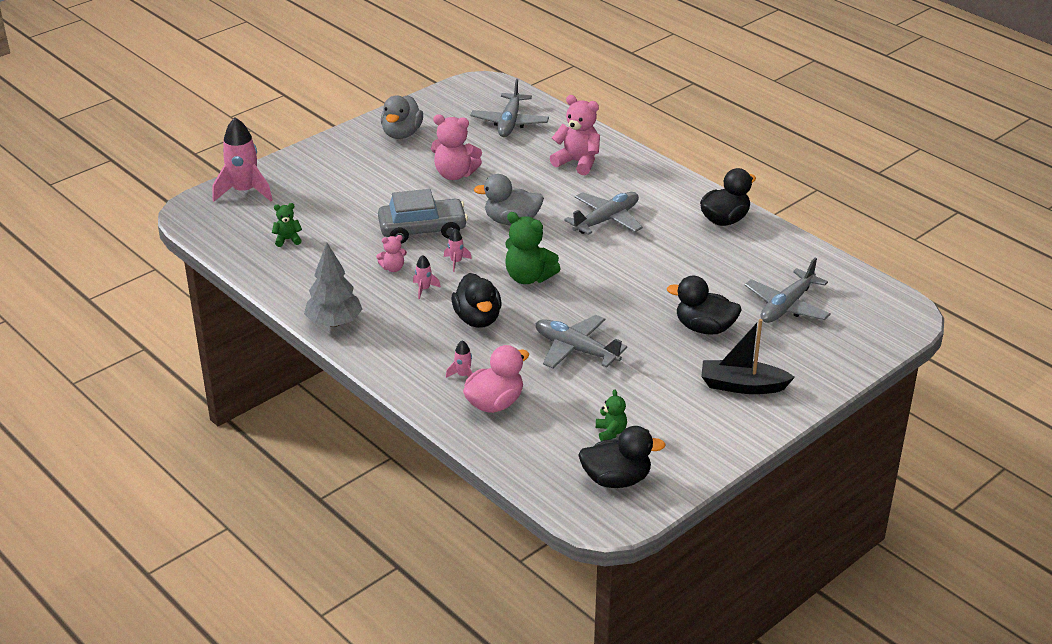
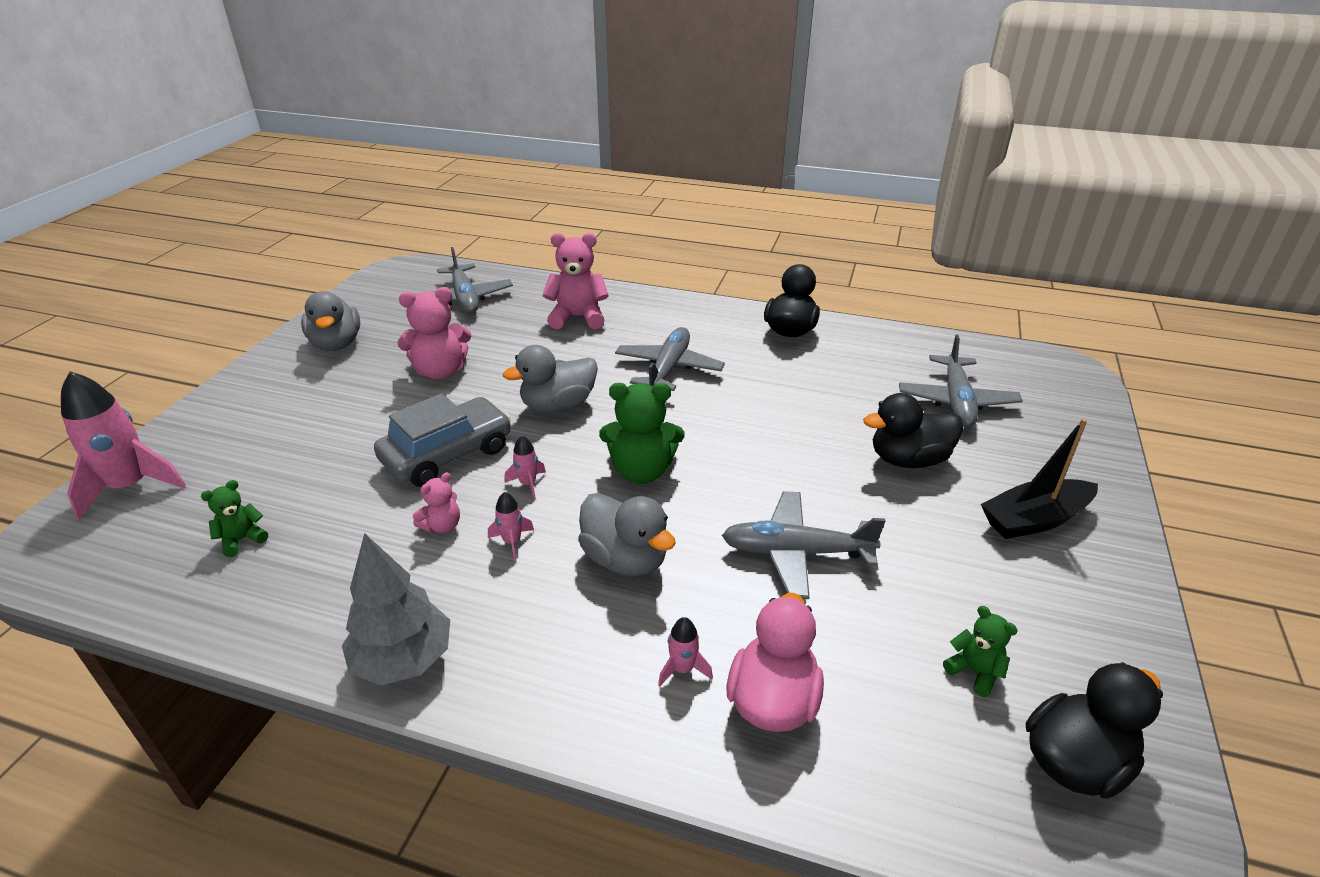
camera: 30 degrees left, 0 degrees up
(477, 319) = (625, 559): black duck -> grey duck

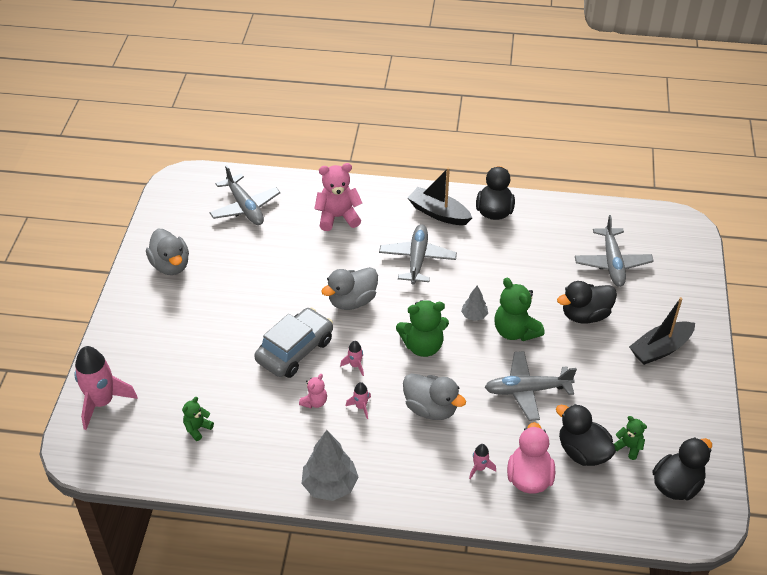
camera: 10 degrees left, 10 degrees up
(440, 371) = (259, 281): pink teddy bear -> none
(713, 325) = (438, 213): none -> black boat
(732, 442) = (474, 316): none -> grey tree
(792, 468) = (515, 331): none -> green teddy bear
(883, 668) = (582, 452): none -> black duck

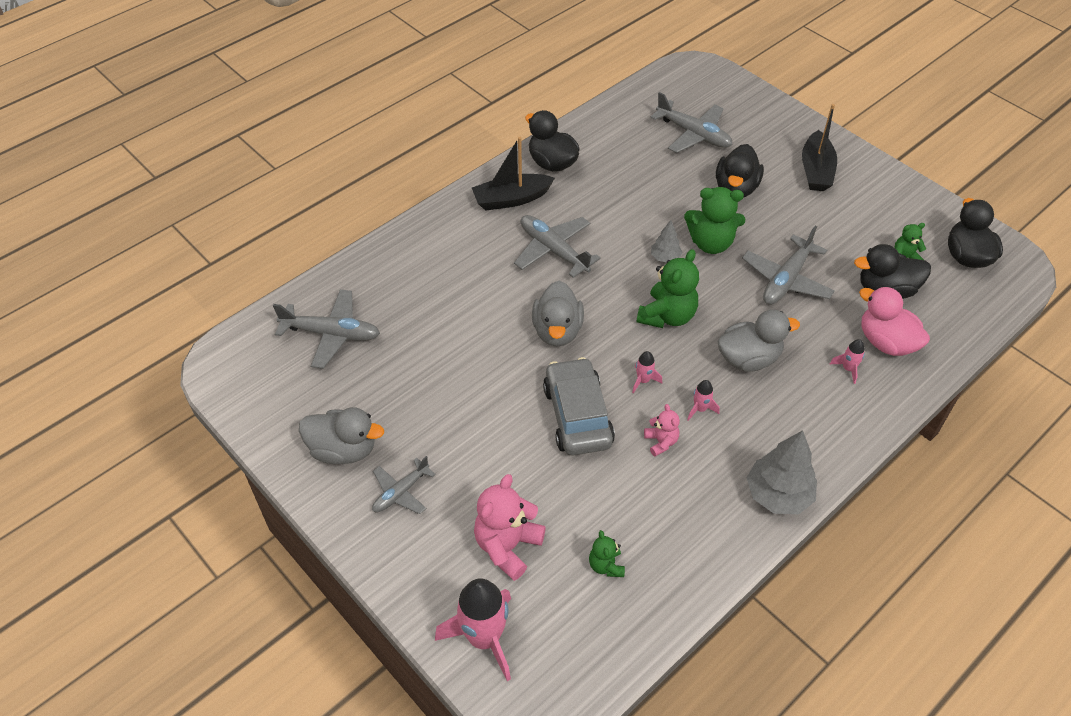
camera: 50 degrees left, 5 degrees up
(165, 307) = (401, 492): none -> grey plane
(338, 217) = (433, 271): pink teddy bear -> pink teddy bear (507, 546)

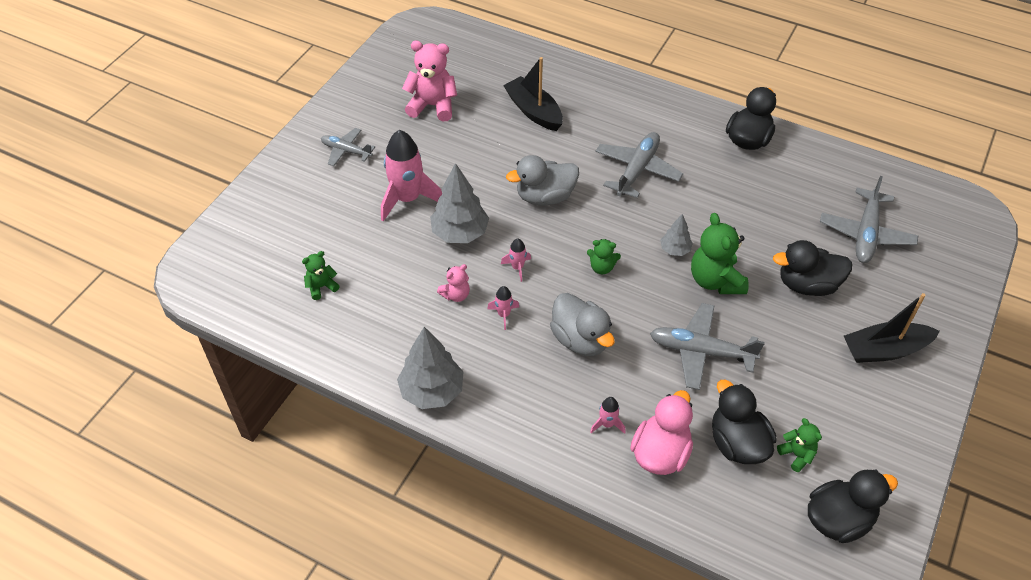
camera: 70 degrees right, 0 degrees up
(332, 334) = (475, 69): grey plane -> none
(343, 450) = (371, 109): grey duck -> none
(484, 638) = (240, 232): pink rocket -> pink rocket (408, 199)
(507, 546) = (320, 223): pink teddy bear -> pink teddy bear (432, 106)
(511, 199) = (683, 126): black boat -> black boat (534, 111)
(577, 416) = (460, 233): grey car -> grey tree
(667, 316) = (602, 267): green teddy bear -> green teddy bear, size x0.54

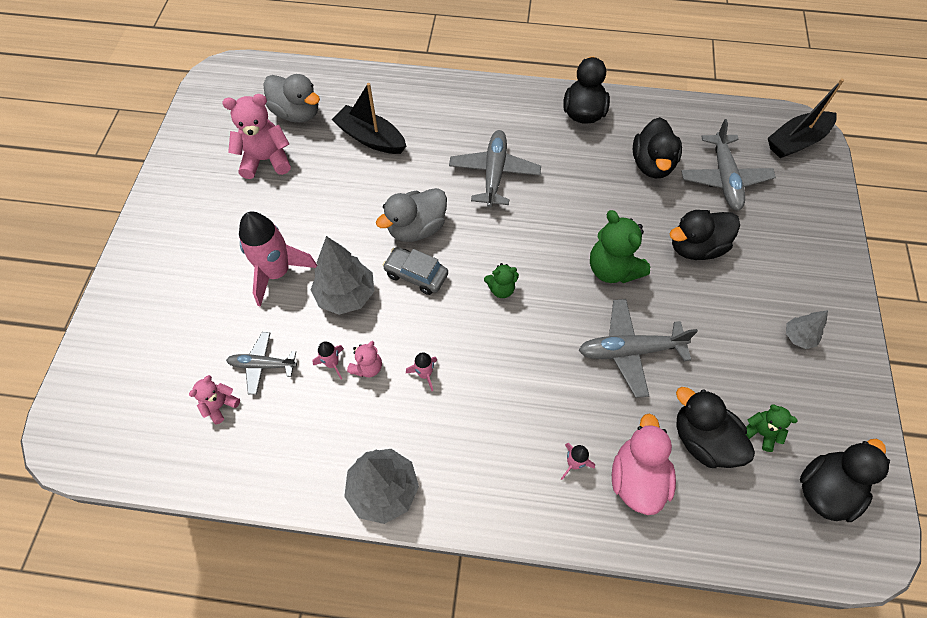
camera: 20 degrees left, 10 degrees up
(321, 287) = (220, 405): green teddy bear -> pink teddy bear
(346, 151) = (192, 236): grey plane -> grey plane (262, 365)
(517, 267) = (418, 316): pink rocket -> pink rocket (332, 363)
(529, 234) = (416, 275): none -> grey car
(580, 340) = (511, 377): grey duck -> grey duck (297, 113)
(675, 250) = (562, 248): grey tree -> grey tree (798, 337)
(797, 202) = (652, 164): none -> black duck
(885, 350) = (789, 293): black boat -> black boat (796, 141)

